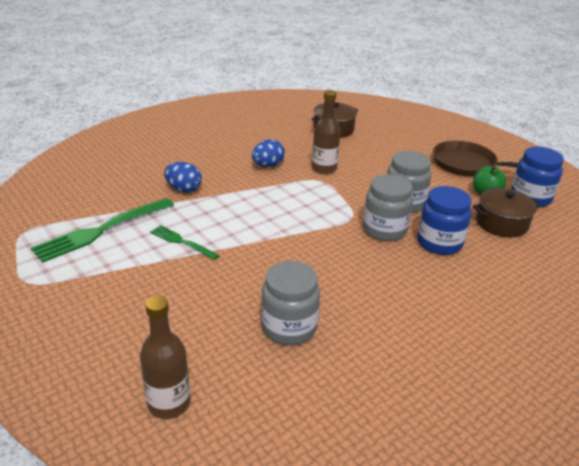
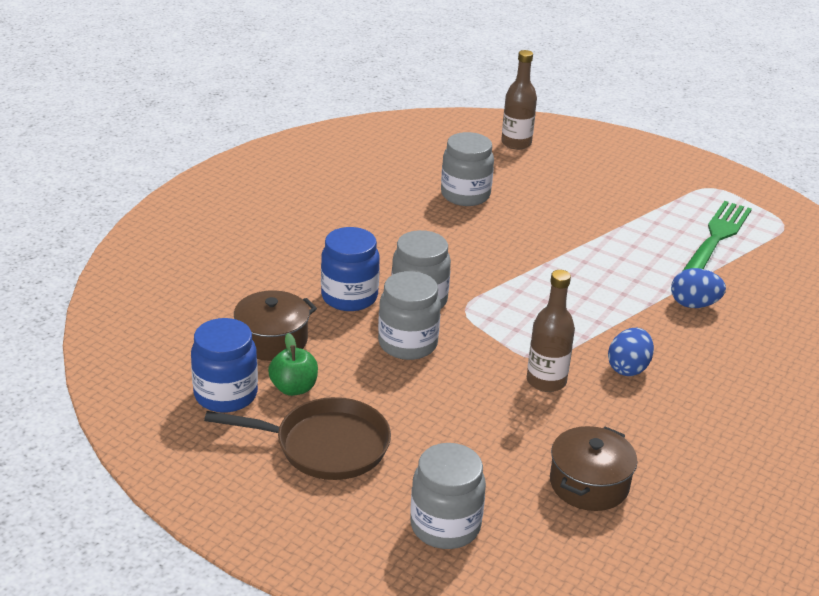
camera: 160 degrees right, 0 degrees up
(182, 242) = (624, 243): green fork -> none
(412, 129) = (445, 526): none -> grey jar

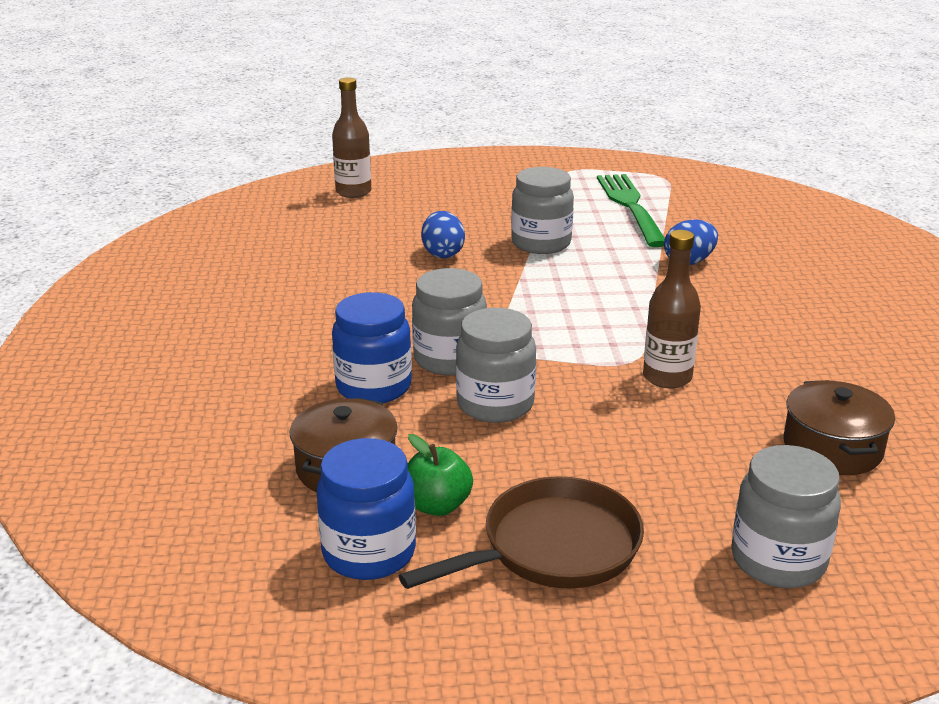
camera: 35 degrees left, 5 degrees down
(465, 195) = (365, 250): grey jar -> grey jar (541, 243)
(628, 368) = (715, 334): blue egg -> blue egg (443, 253)

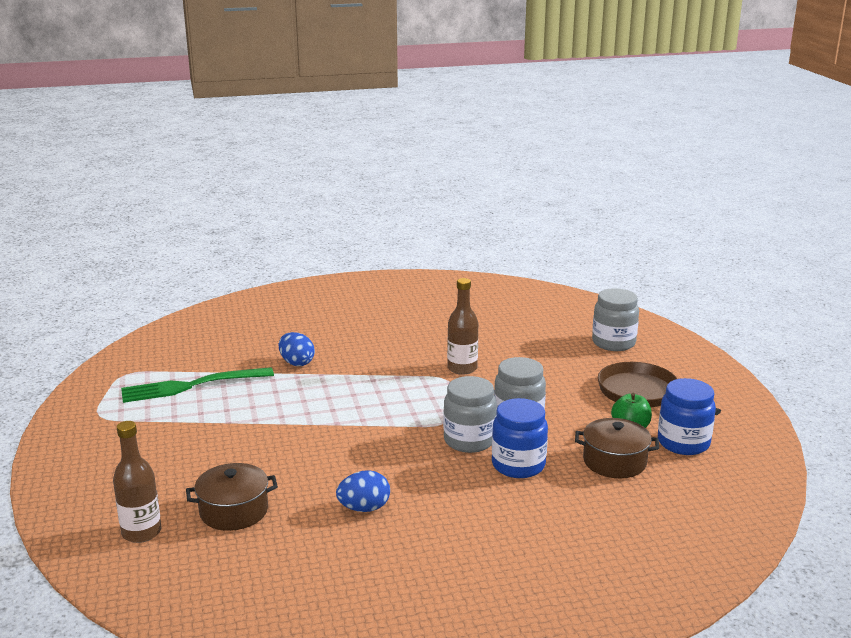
camera: 100 degrees left, 5 degrees down
(443, 253) = (293, 462): blue egg -> blue egg (364, 508)
(541, 243) = (268, 419): grey jar -> none
(832, 448) = (514, 328): brown pot -> brown pot (234, 511)

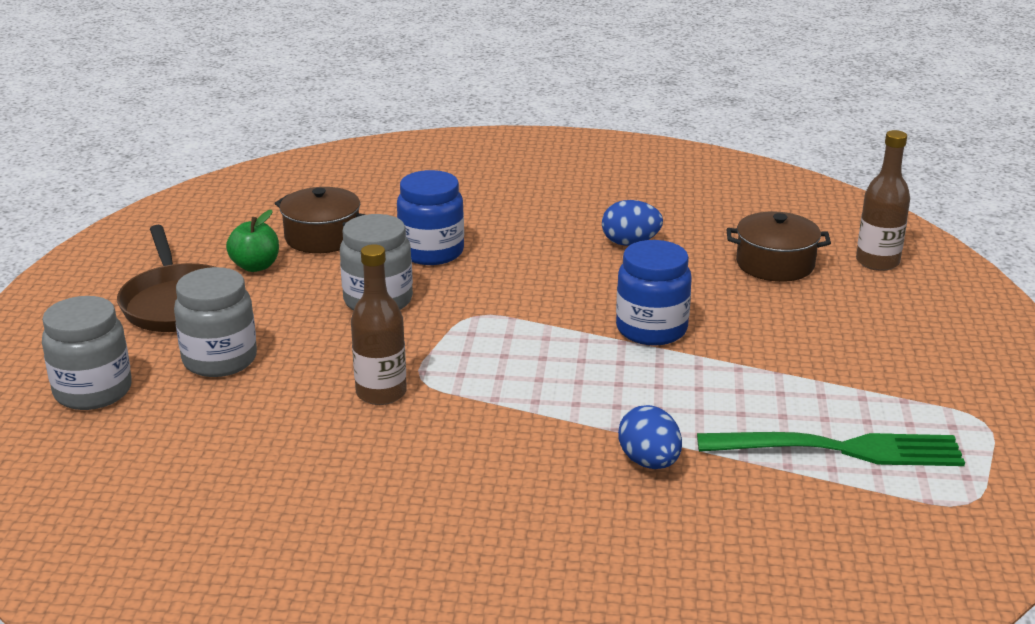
camera: 160 degrees left, 5 degrees up
(469, 440) = (463, 287): grey jar -> grey jar (220, 360)
(683, 443) = (221, 240): blue jar -> blue jar (651, 329)

